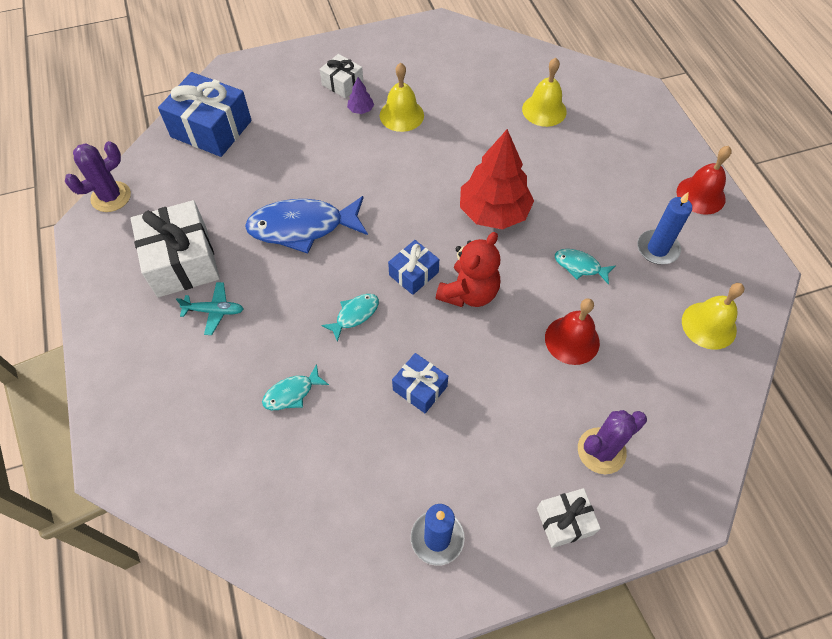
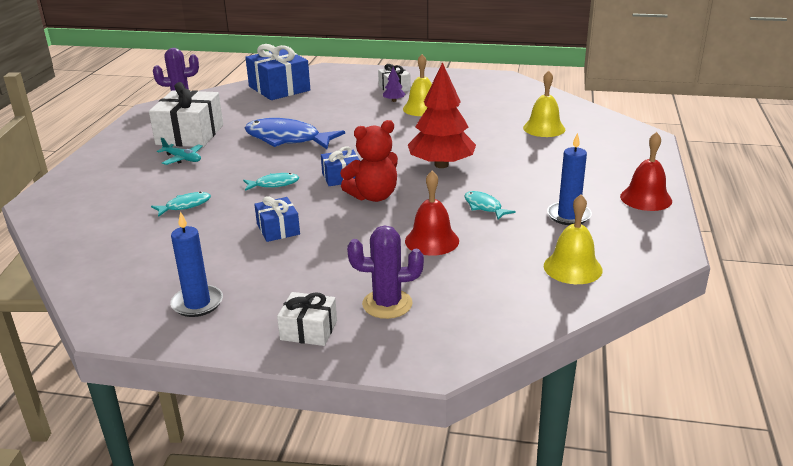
camera: 30 degrees right, 30 degrees down
(292, 393) = (185, 206): turquoise fish -> turquoise fish turned 150 degrees clockwise

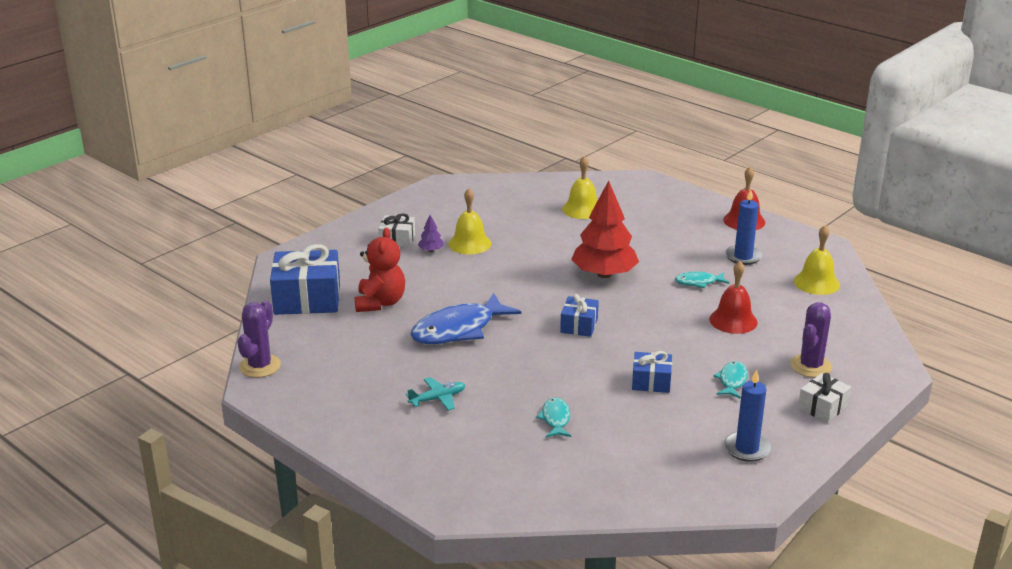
camera: 60 degrees left, 0 degrees up
(190, 134) = (375, 381): white gift -> none
(274, 184) = (557, 362): turquoise fish -> turquoise fish (732, 381)
(373, 196) = (632, 322): red teddy bear -> red teddy bear (380, 303)

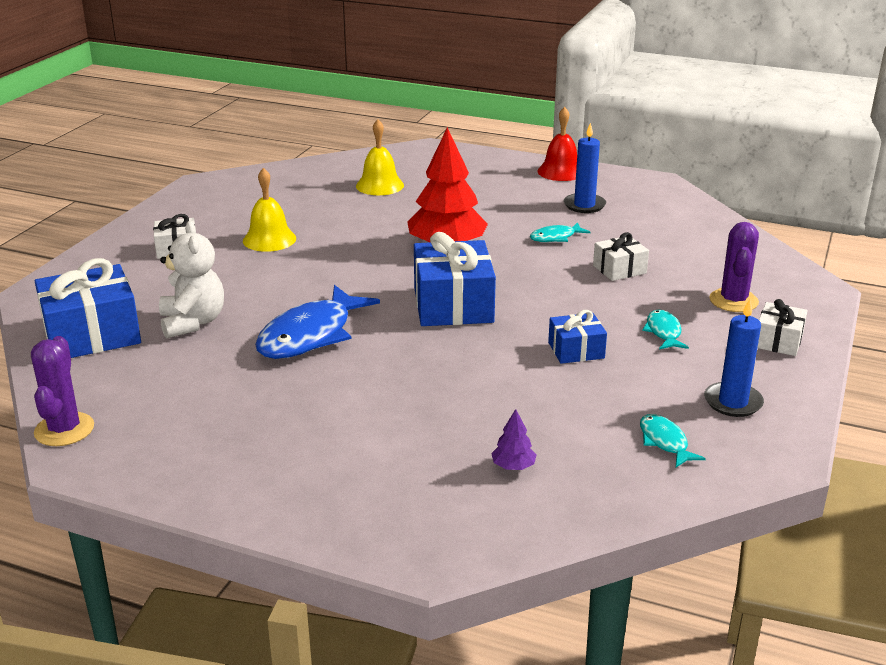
camera: 20 degrees left, 0 degrees up
(380, 303) = (192, 322): red teddy bear -> white teddy bear
(431, 250) = (226, 254): purple tree -> purple tree (513, 466)
(438, 399) = (331, 422): turquoise plane -> none
(555, 419) = (493, 415): turquoise fish -> turquoise fish (664, 442)
(579, 325) = (453, 305): blue gift -> blue gift, size x1.86
(733, 320) = (619, 269): red bell -> white gift
(816, 283) = (677, 218): yellow bell -> none

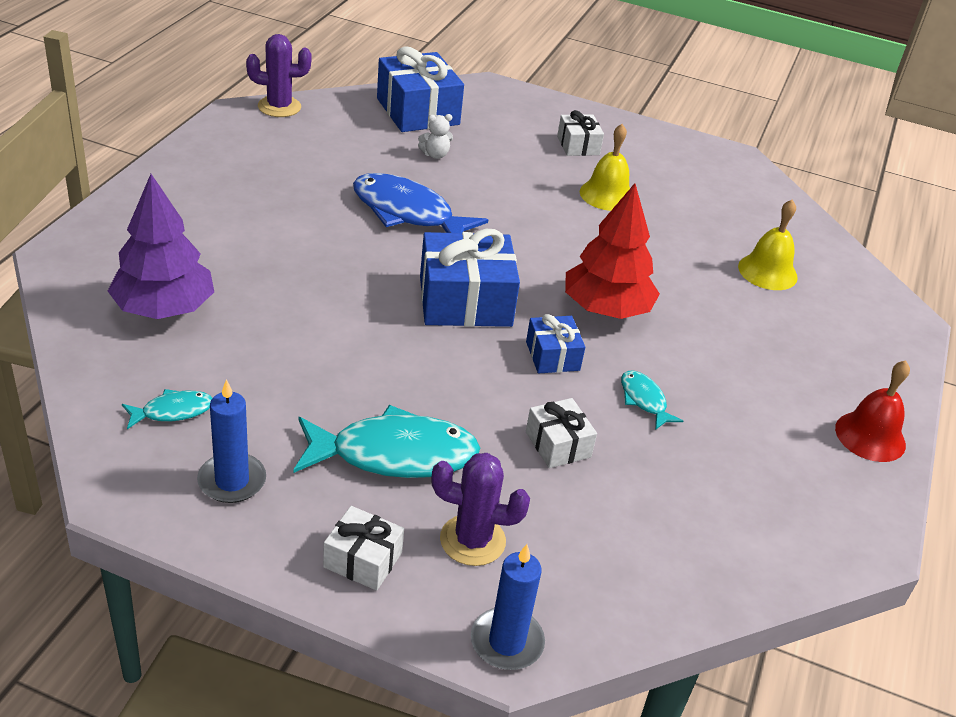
camera: 85 degrees right, 10 degrees up
(192, 322) = (435, 155): white teddy bear -> white teddy bear, size x0.53
(513, 466) = (164, 309): purple tree -> purple tree, size x2.46
(576, 350) = (360, 376): blue gift -> blue gift (552, 356)
(584, 205) = (754, 443): blue candle -> blue candle (506, 642)
(663, 332) = (395, 454): turquoise fish -> turquoise fish, size x2.06

